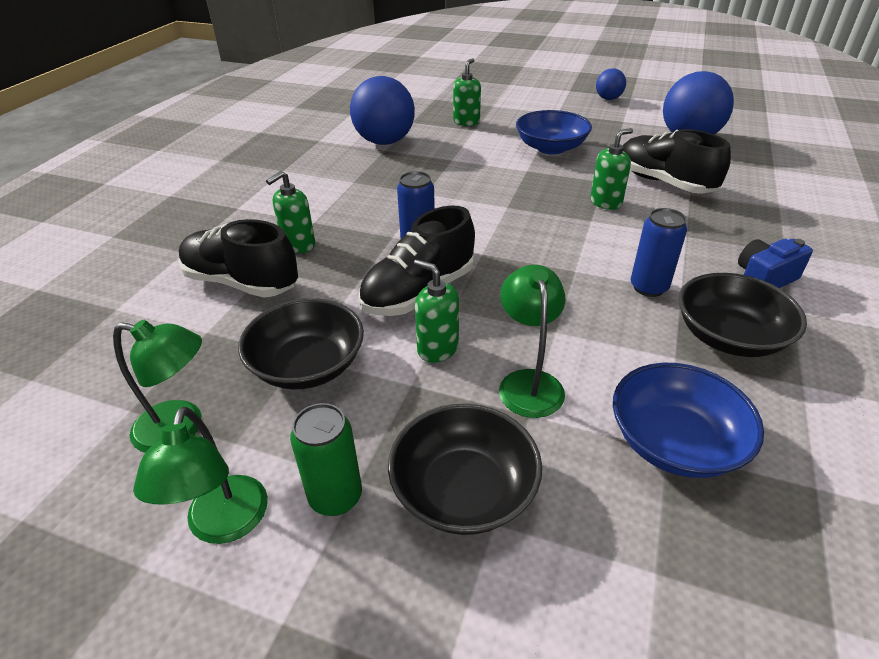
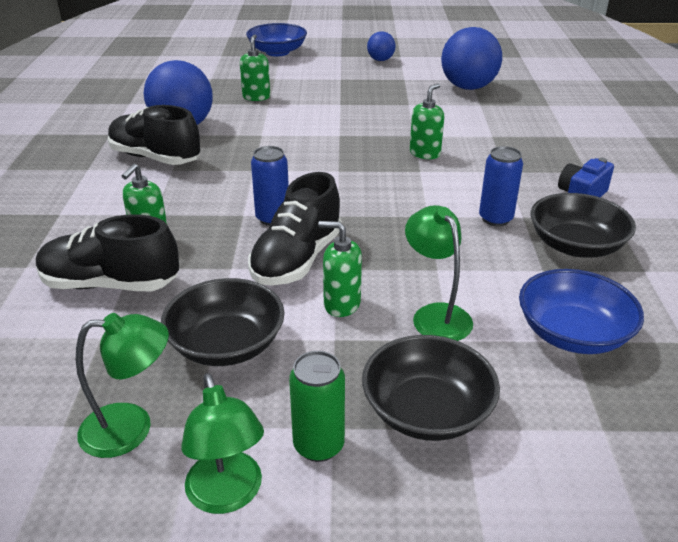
camera: 20 degrees left, 5 degrees down
(551, 148) = (351, 111): blue bowl -> blue bowl (277, 52)
(664, 182) = (465, 129): black shoe -> black shoe (155, 158)

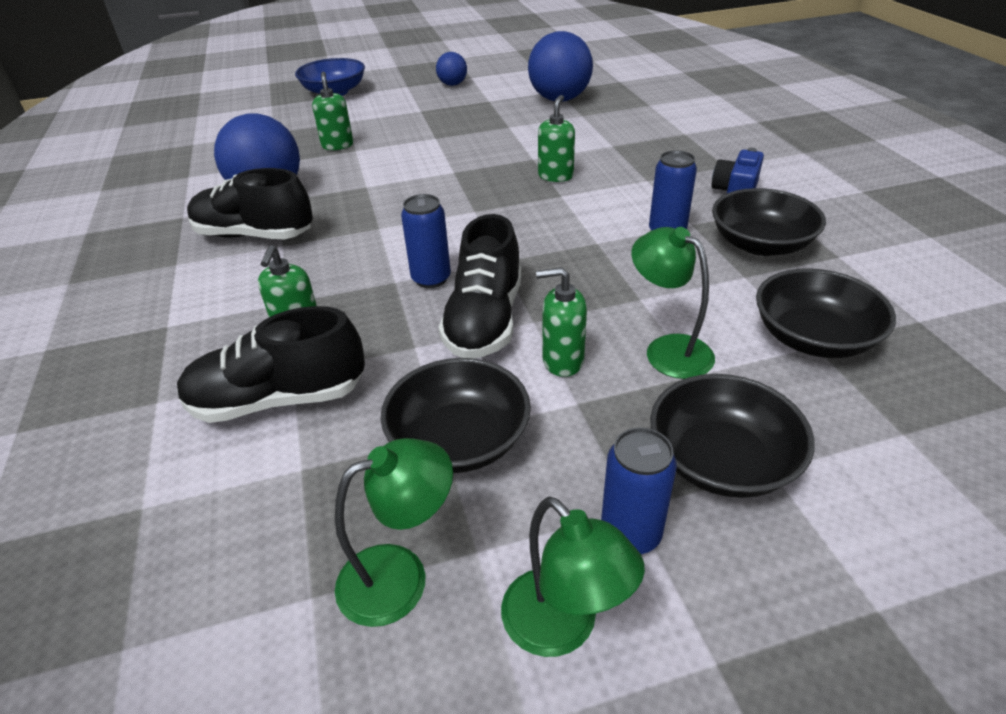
camera: 15 degrees left, 5 degrees up
(318, 445) = (630, 534): green can -> blue can
(572, 334) = (813, 338): blue bowl -> black bowl

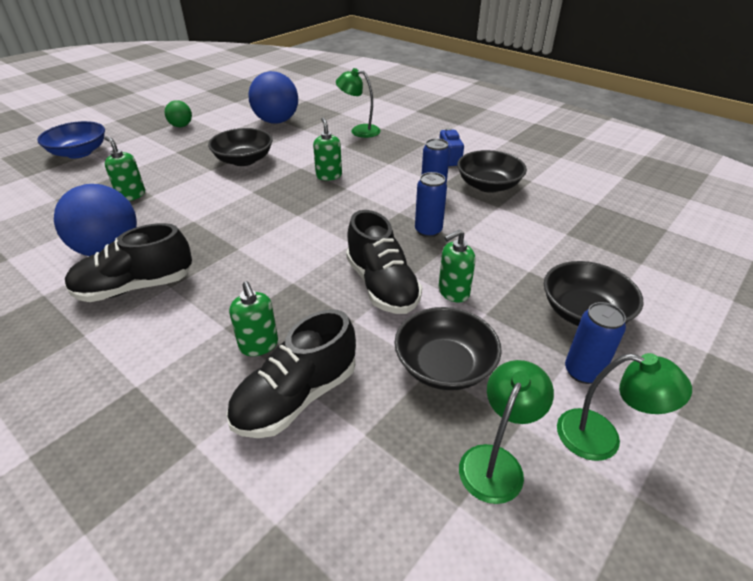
camera: 35 degrees left, 0 degrees up
(431, 279) = (317, 271): blue can -> blue can (428, 231)
(452, 84) = (181, 126): blue ball -> green ball
(668, 349) = (501, 263): green lamp -> green lamp (359, 130)
(813, 338) = (561, 229): black bowl -> black bowl (244, 160)

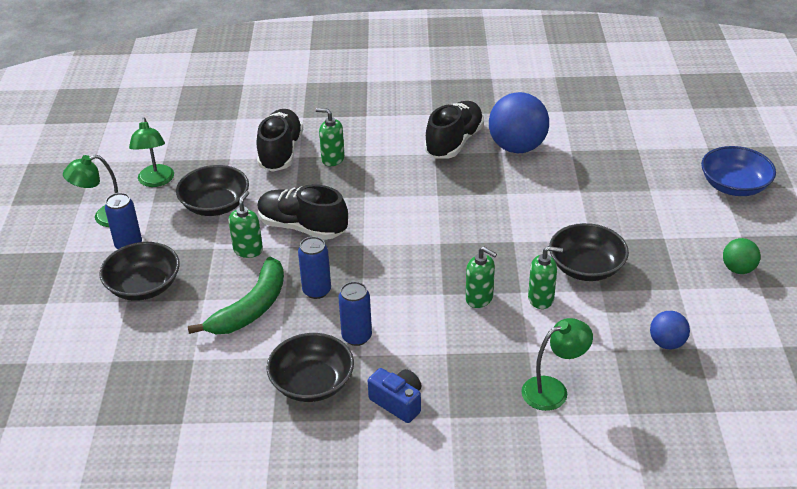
camera: 140 degrees right, 0 degrees up
(131, 195) = (594, 182): green soap dispenser -> green soap dispenser (541, 299)
(276, 121) = (667, 343): blue ball -> blue ball, size x0.52
(492, 244) = (251, 308): none -> green banana

